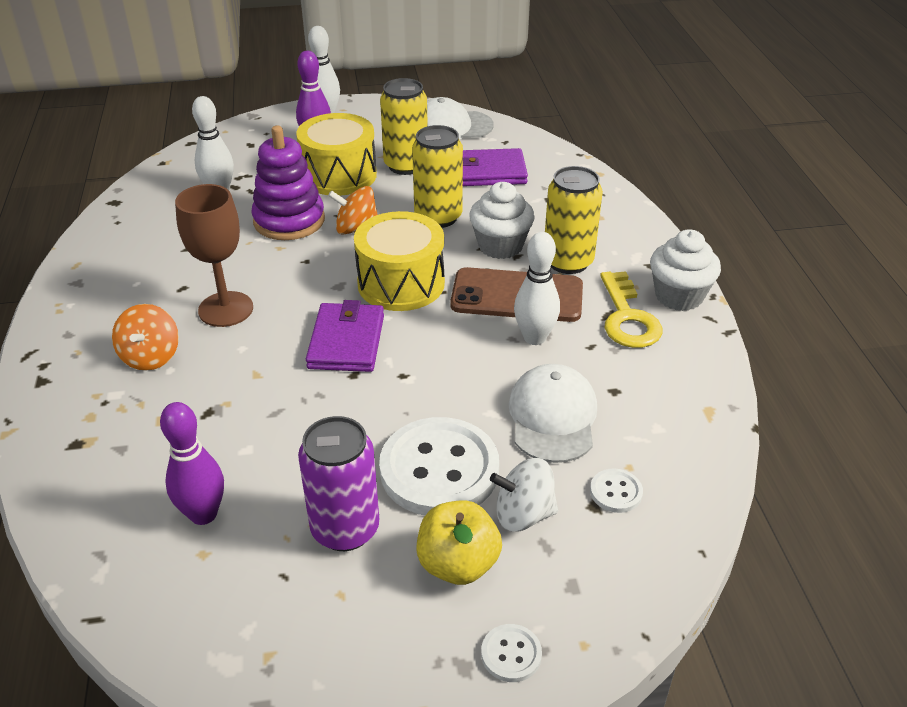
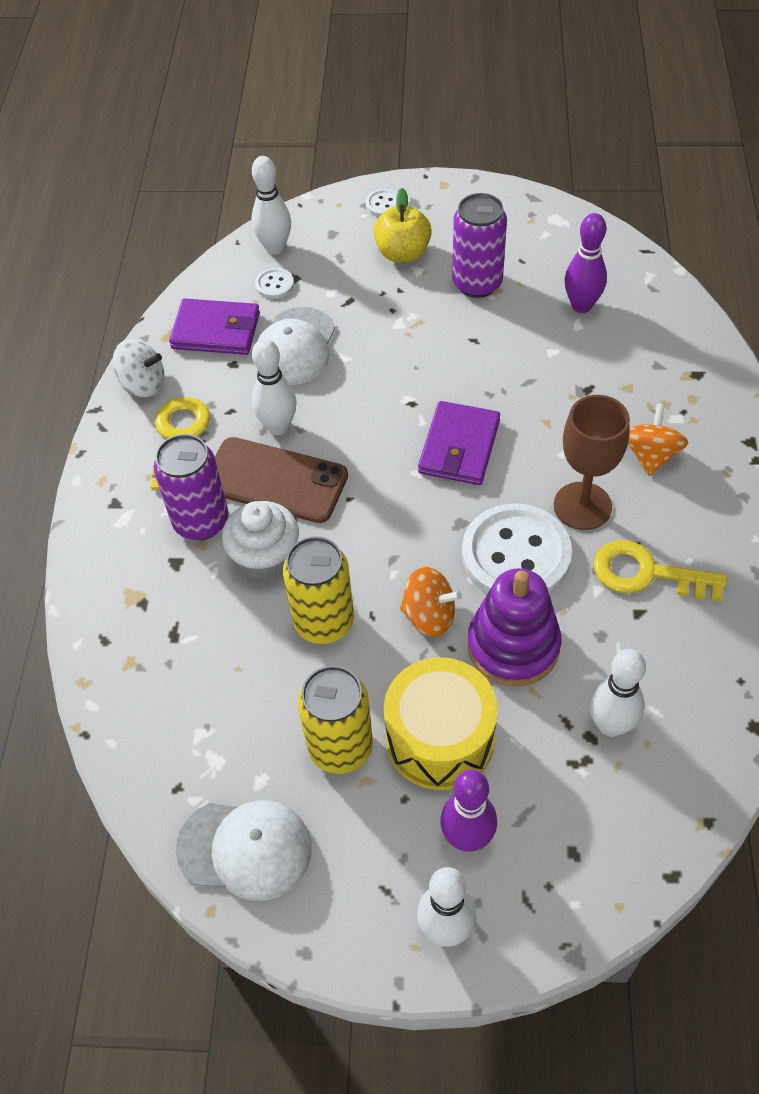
camera: 165 degrees left, 15 degrees up
(176, 271) = (646, 573): none -> yellow key
(401, 283) = (392, 516): yellow drum -> none
(439, 469) = (400, 316): white button -> white button (516, 555)
(489, 172) = (228, 710): purple wallet -> purple wallet (216, 331)
(523, 514) = (347, 278): white spinning top -> white spinning top (143, 384)
(568, 262) = (201, 521): yellow can -> purple can
(643, 549) = (275, 248): none -> white bowling pin
(679, 296) = (113, 457): white cupcake -> none

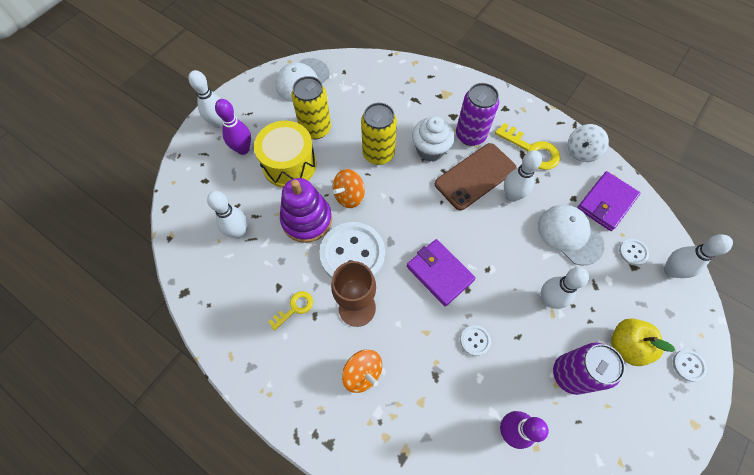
camera: 120 degrees right, 10 degrees up
(404, 333) = (548, 300): none -> white bowling pin
(514, 374) = (475, 340): none -> white button
(646, 573) = (295, 308): yellow key -> yellow key, size x0.61

